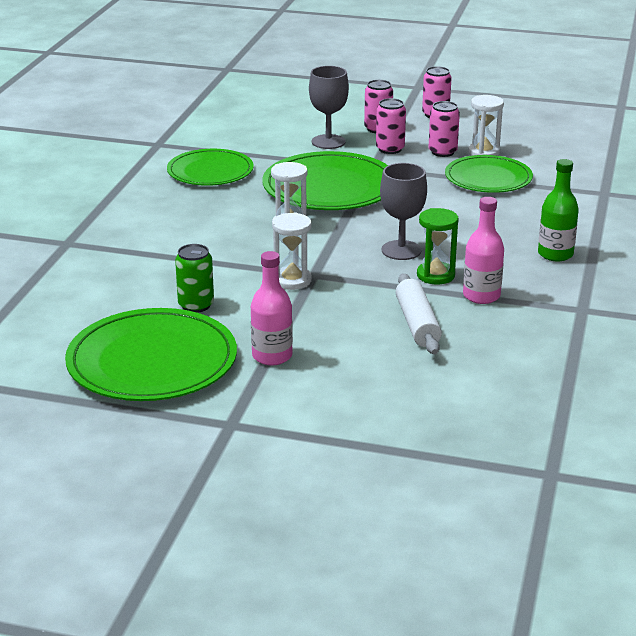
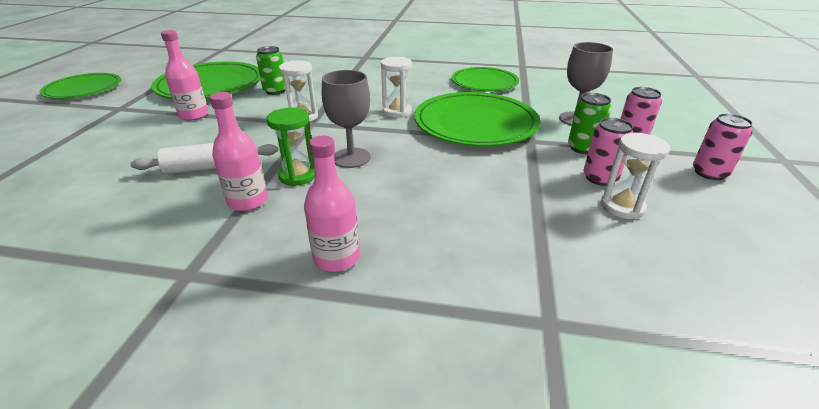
camera: 85 degrees right, 5 degrees up
(390, 149) = (582, 148): pink can -> green can
(488, 178) = (544, 209): green plate -> green plate (83, 89)
(555, 254) = (336, 258): green bottle -> pink bottle

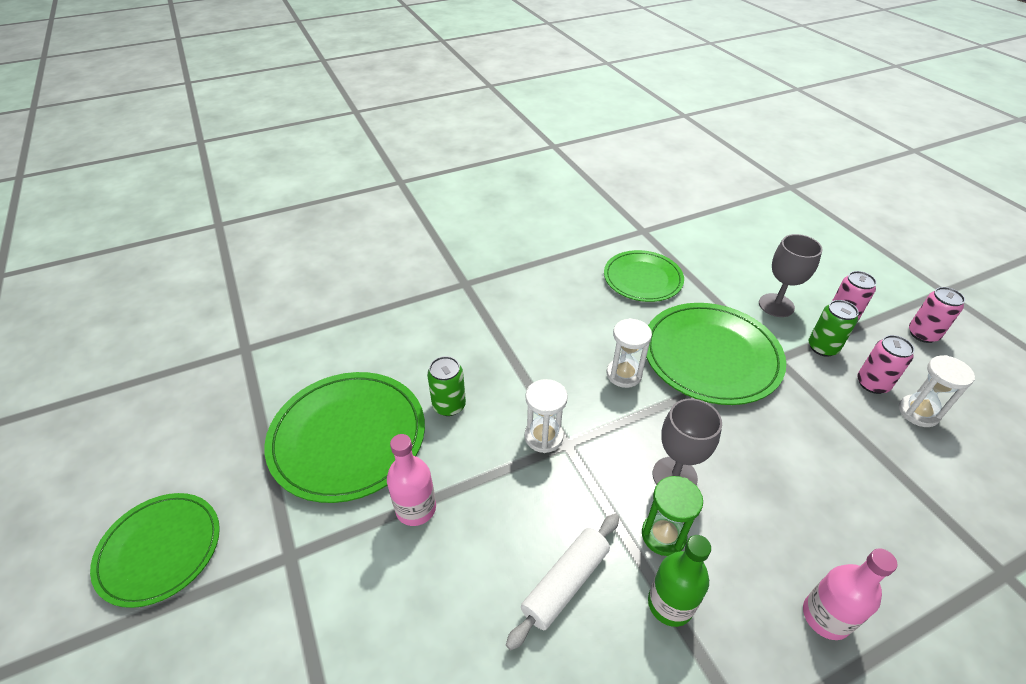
camera: 35 degrees left, 10 degrees up
(248, 201) = (670, 604): pink bottle -> green bottle

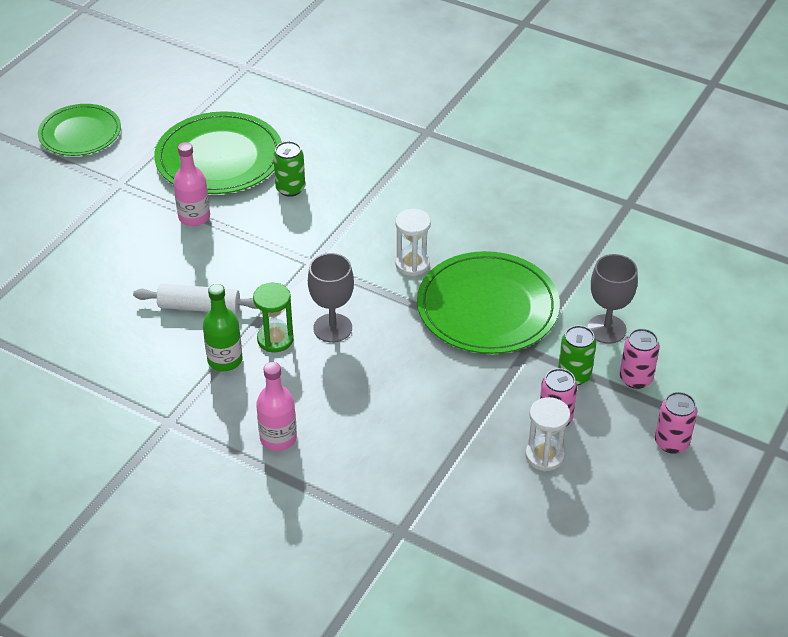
camera: 55 degrees right, 0 degrees up
(543, 437) = (306, 248): white hourglass -> none
(642, 278) = (550, 230): green plate -> none

